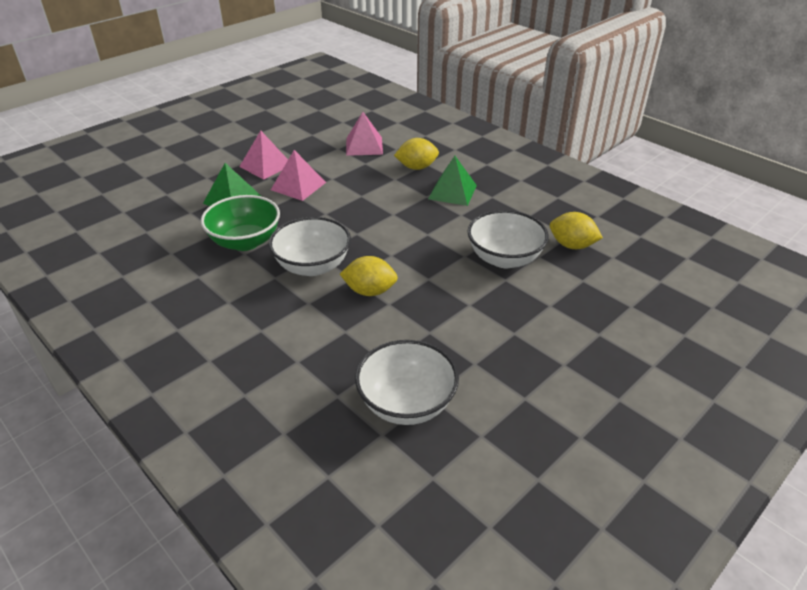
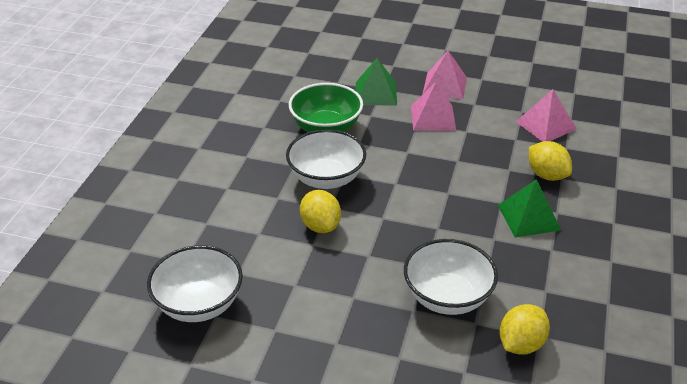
camera: 60 degrees right, 0 degrees up
(572, 245) = (521, 344): yellow lemon -> yellow lemon turned 45 degrees clockwise

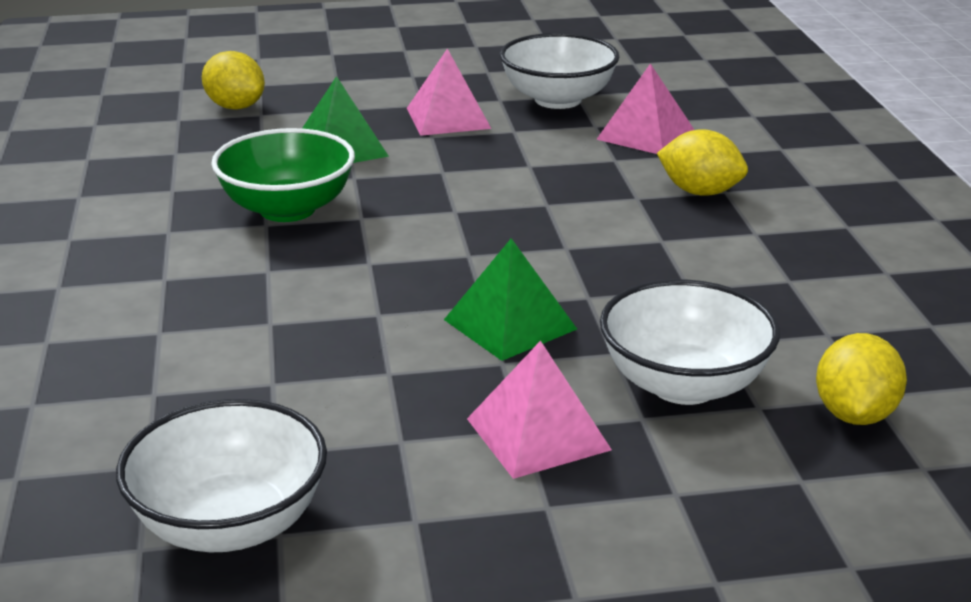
camera: 25 degrees left, 10 degrees down
(320, 226) = (382, 343): yellow lemon -> yellow lemon (235, 107)
(326, 178) = (341, 276): white bowl -> white bowl (558, 99)
(433, 117) = (462, 160): pink pyramid -> pink pyramid (537, 434)
(529, 217) = (720, 248): green pyramid -> green pyramid (510, 324)

